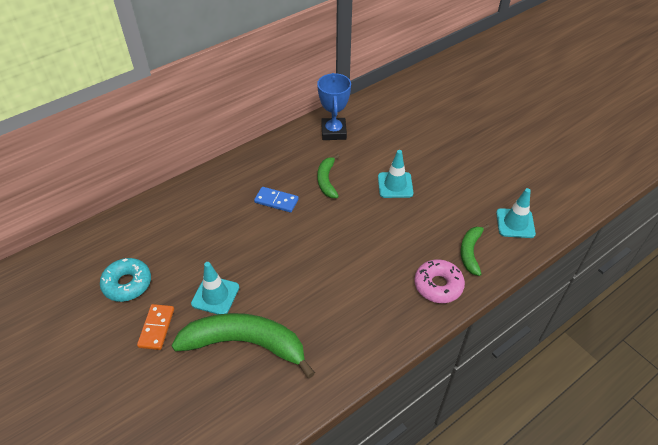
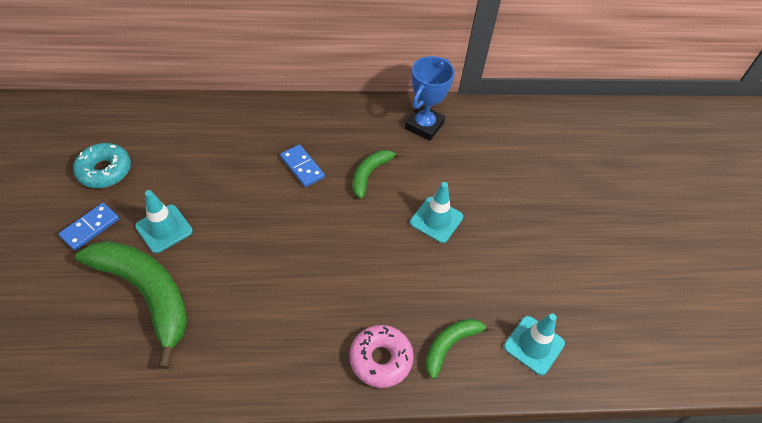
camera: 30 degrees right, 5 degrees up
(156, 328) = (90, 228): orange domino -> blue domino

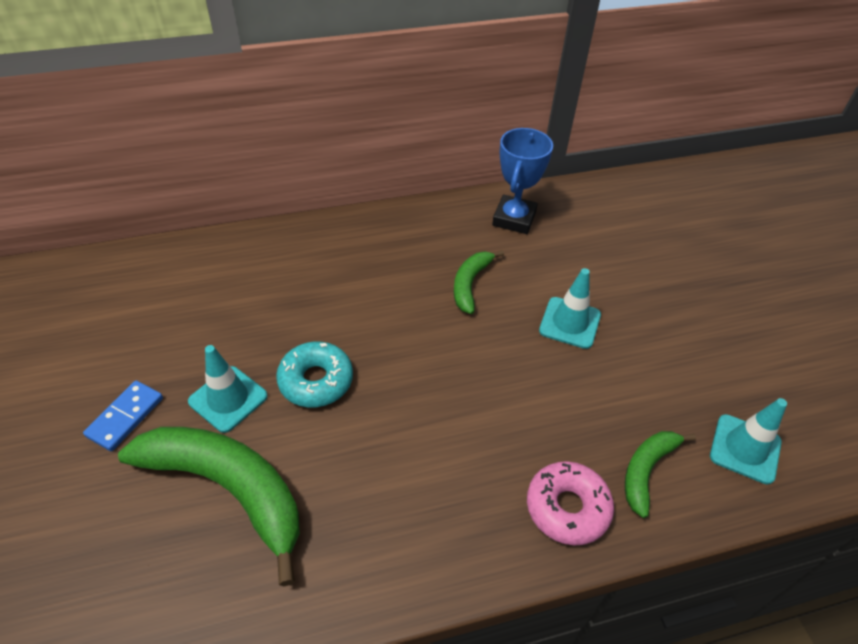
camera: 10 degrees left, 5 degrees down
(105, 171) = (126, 340): turquoise donut -> turquoise donut (316, 381)
(302, 167) = (384, 291): blue domino -> none

